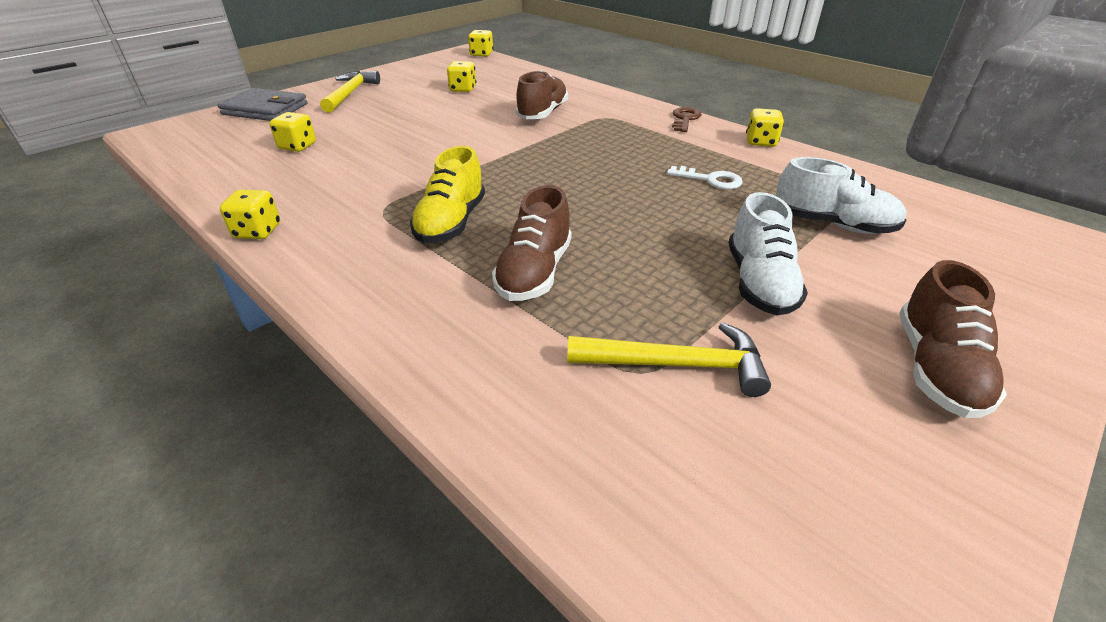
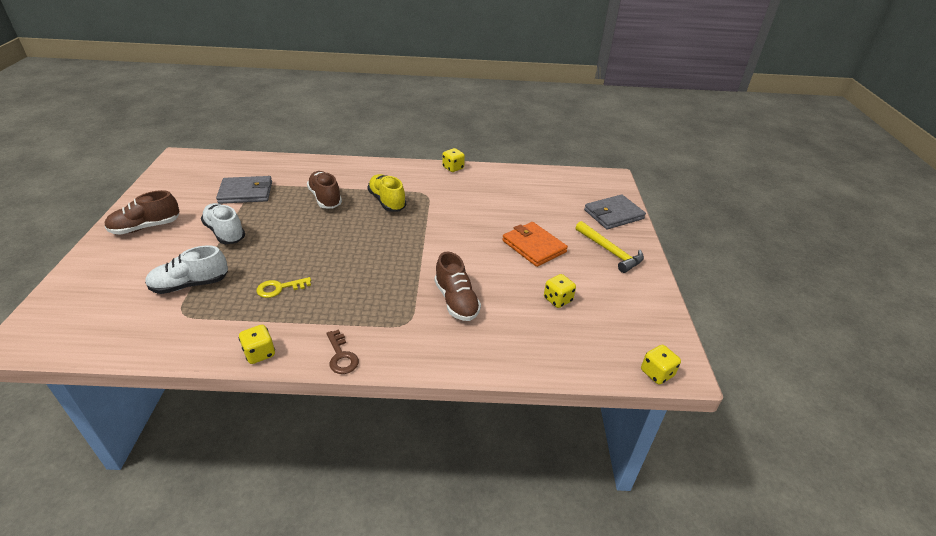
camera: 135 degrees right, 0 degrees up
(297, 146) = (532, 202): yellow dice -> none
(398, 118) = (533, 246): none -> orange wallet
(678, 365) = (246, 192): yellow hammer -> grey wallet
(710, 180) = (279, 288): white key -> yellow key
(936, 368) = (146, 227): brown shoe -> brown shoe turned 90 degrees counterclockwise

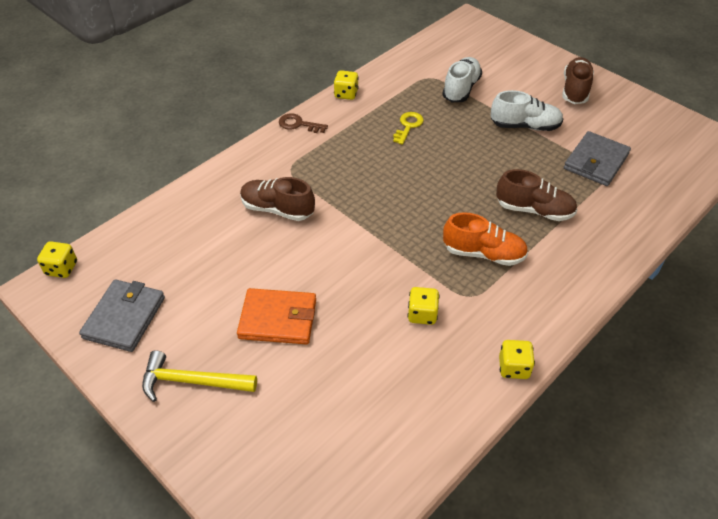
camera: 135 degrees right, 10 degrees up
(387, 201) = (483, 253): yellow shoe -> orange shoe
(557, 299) = (196, 274): yellow dice -> yellow dice (422, 314)
(613, 214) = (237, 461): grey wallet -> grey wallet (124, 317)

